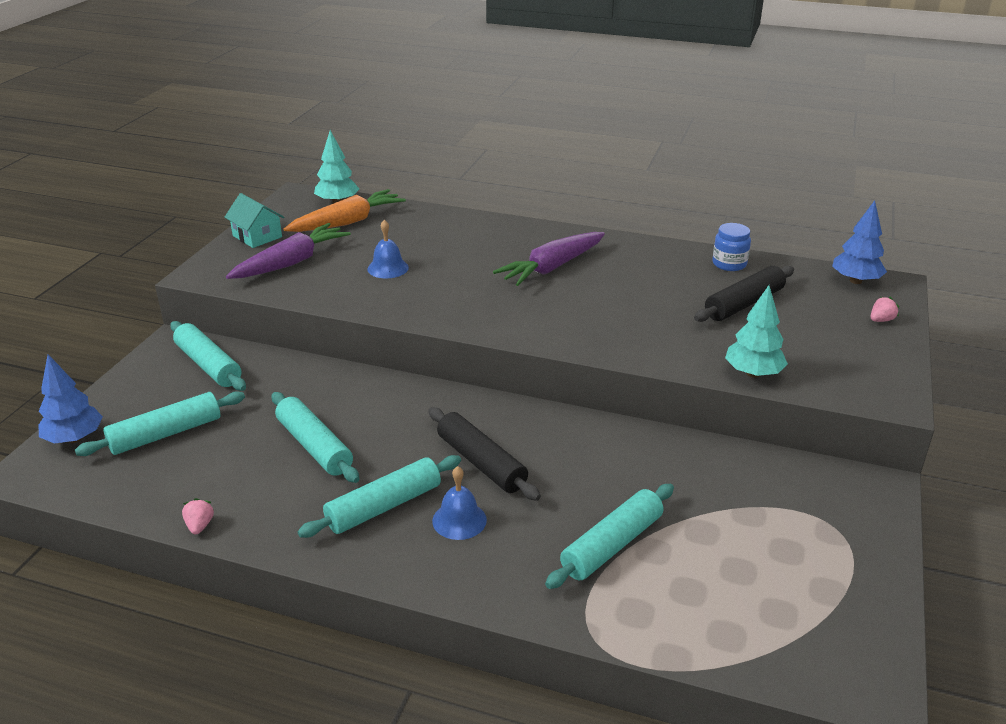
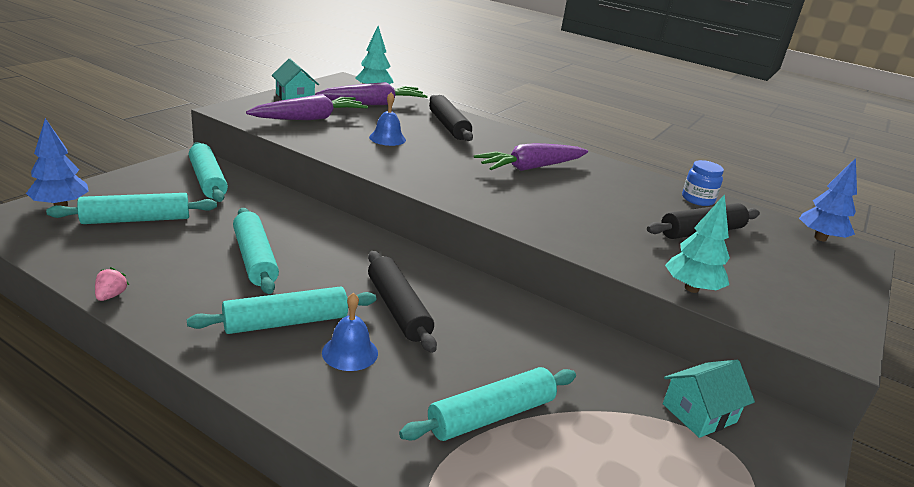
camera: 10 degrees right, 5 degrees down
(347, 222) = (373, 104): orange carrot -> purple carrot
(443, 233) = (449, 126): none -> black rolling pin
(787, 492) = (699, 413): none -> turquoise house
(881, 320) = (839, 275): pink strawberry -> none

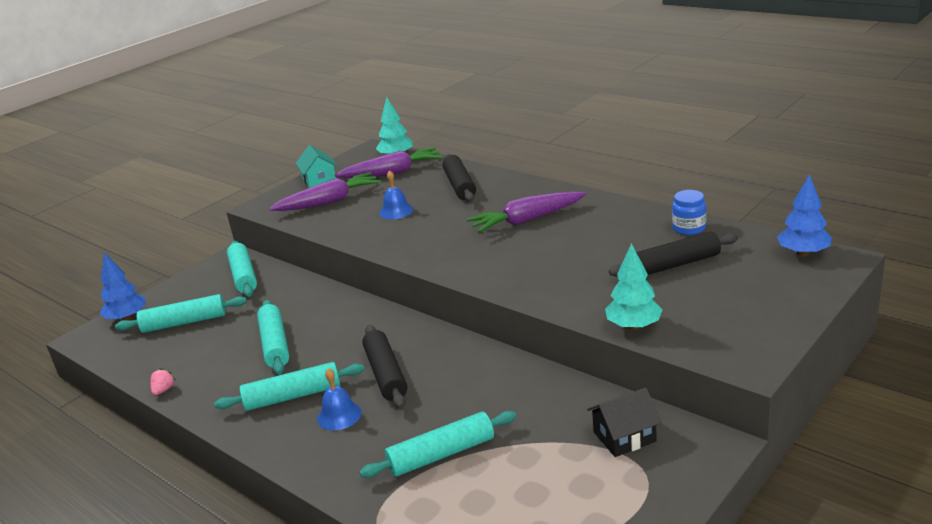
camera: 15 degrees right, 0 degrees up
(699, 413) = (624, 437): turquoise house -> black house

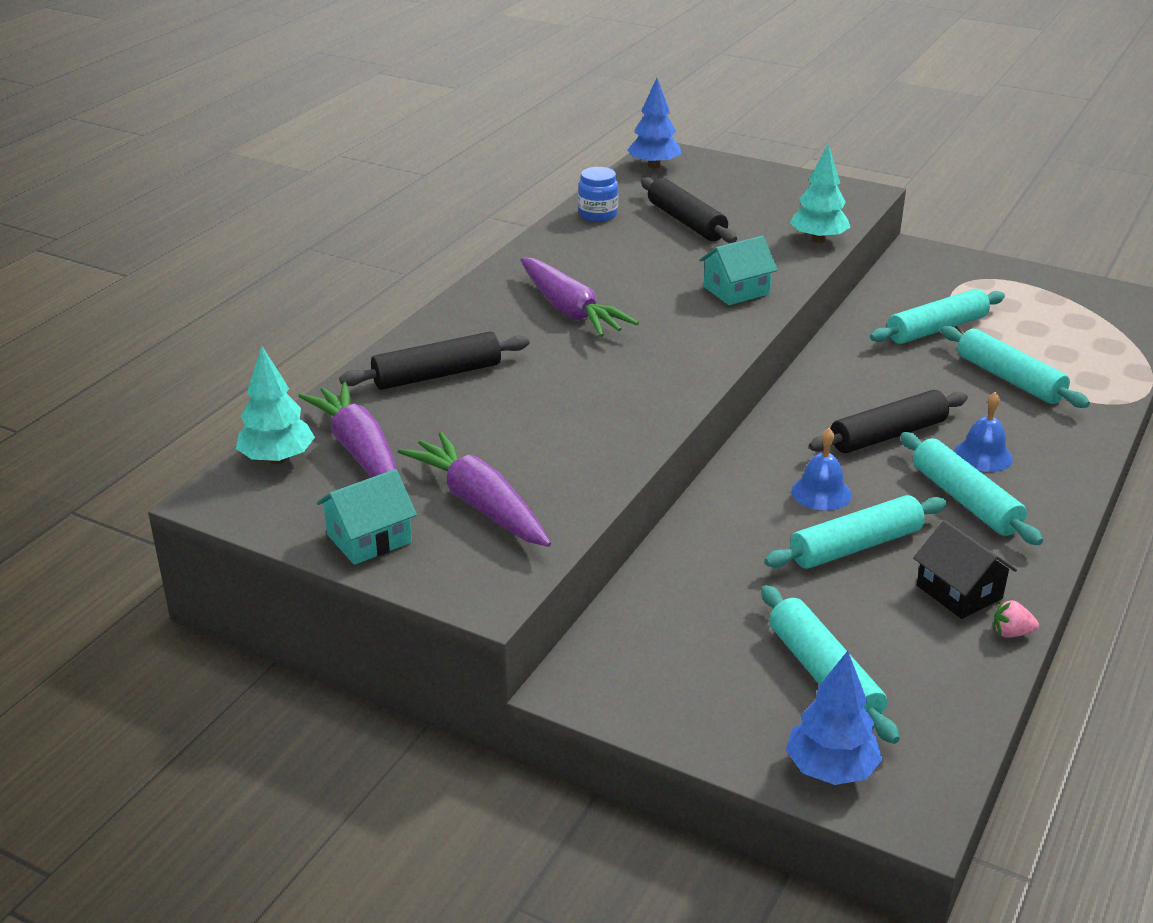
camera: 105 degrees left, 5 degrees up
(243, 276) = (651, 643): turquoise rolling pin -> turquoise rolling pin (937, 329)
(396, 211) = (529, 423): blue bell -> blue bell (821, 492)
(542, 281) = (736, 290): none -> turquoise house
(624, 437) = (929, 289): black house -> black house (959, 592)

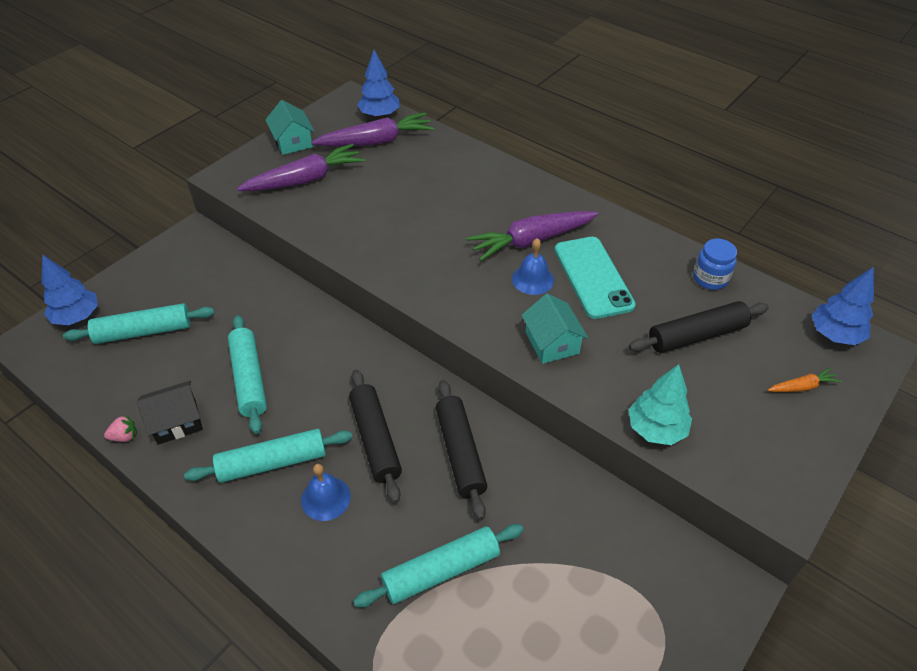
camera: 100 degrees right, 15 degrees up
(277, 459) = (379, 115): turquoise tree -> blue tree
(437, 375) = (453, 173): black rolling pin -> black rolling pin (460, 453)
(621, 272) = (593, 277): none -> turquoise phone
(728, 181) = (802, 387): none -> orange carrot
(821, 492) = (315, 376): blue bell -> blue bell (533, 279)
(937, 329) = (548, 540): turquoise rolling pin -> none
(1011, 633) = (124, 436): pink strawberry -> pink strawberry turned 60 degrees clockwise

